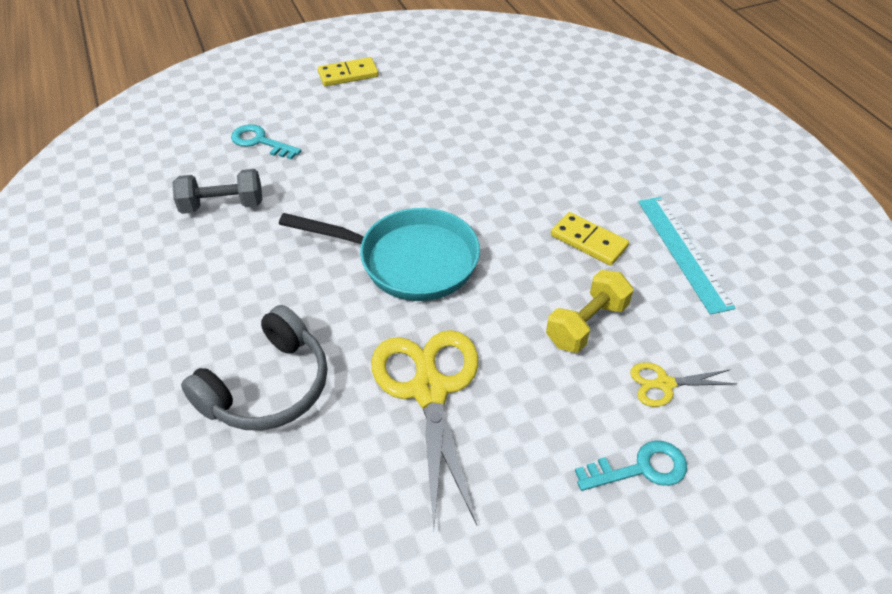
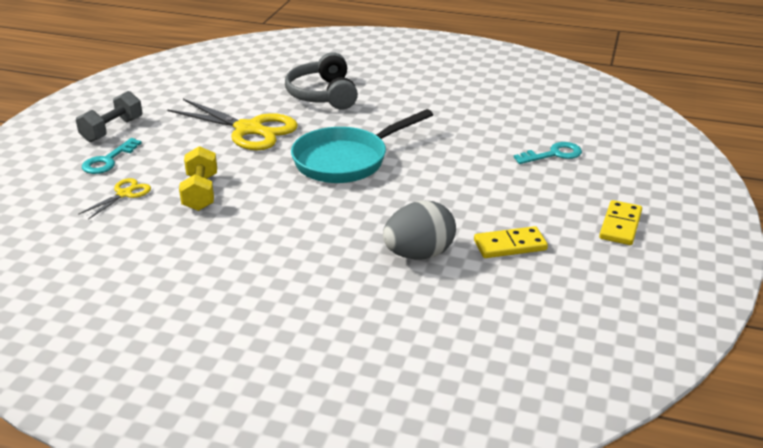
camera: 130 degrees right, 15 degrees down
(222, 205) = (491, 122): grey dumbbell -> grey dumbbell (112, 130)
(499, 141) = (419, 254): none -> grey egg
(588, 241) = (254, 232): yellow domino -> yellow domino (510, 245)
(683, 252) = (178, 266): turquoise ruler -> none

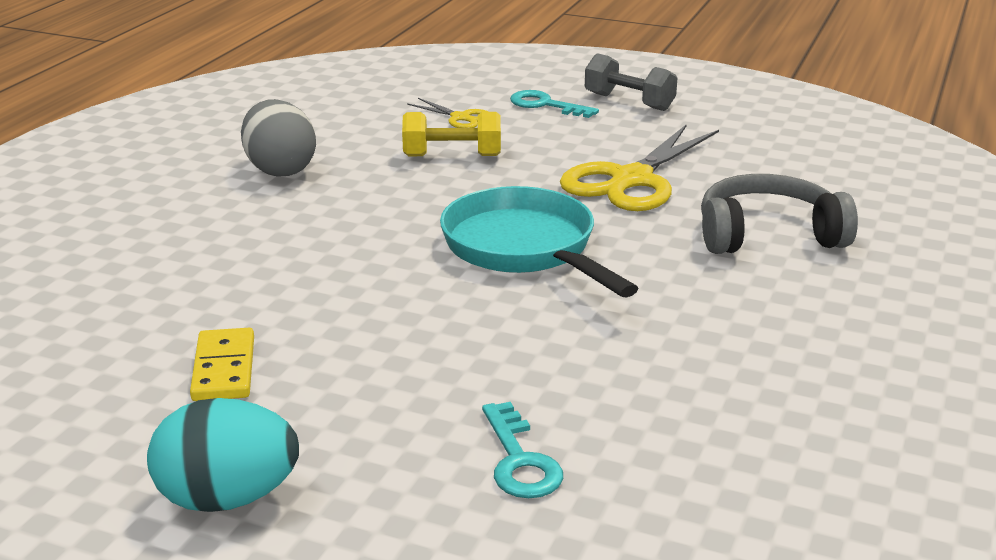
camera: 95 degrees right, 5 degrees down
(419, 254) = (239, 292): grey egg -> grey egg (280, 170)
(620, 225) = (228, 499): yellow domino -> turquoise egg

